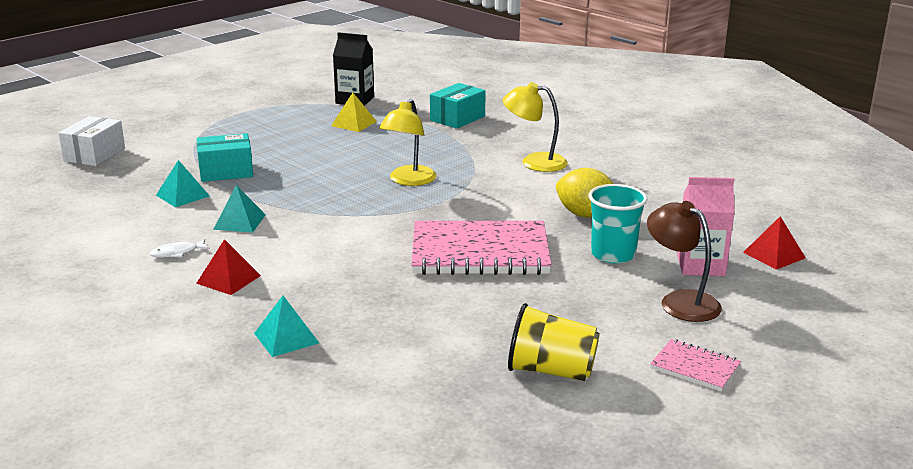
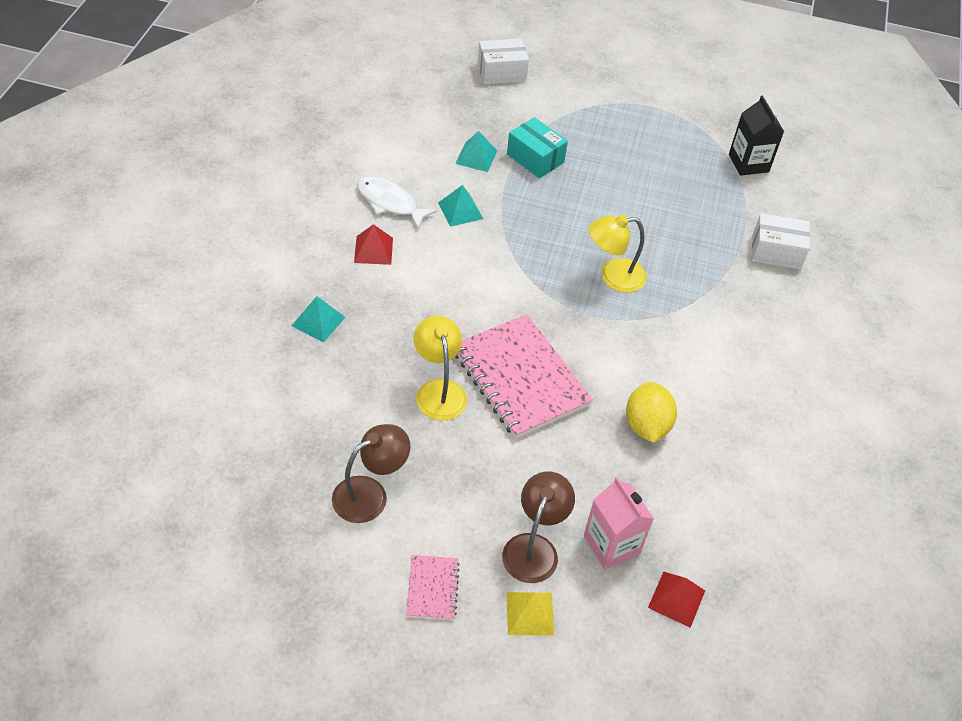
camera: 55 degrees right, 25 degrees up
(177, 253) = (390, 203): white fish -> white fish, size x1.83
(354, 123) = (696, 187): yellow pyramid -> yellow pyramid (530, 613)
(457, 118) = (776, 252): turquoise box -> white box
(534, 162) = (727, 347): yellow lamp -> yellow lamp (439, 390)
(551, 371) = (370, 494): yellow cup -> brown lamp
(613, 254) = (584, 472): turquoise cup -> none

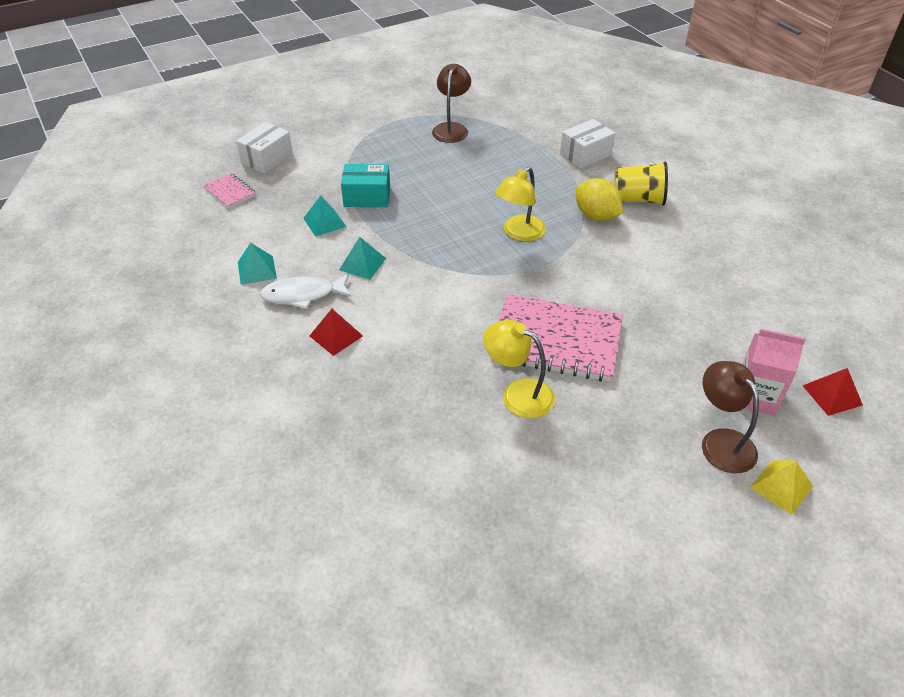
camera: 40 degrees left, 5 degrees down
(318, 321) = (364, 418): turquoise pyramid -> turquoise pyramid (257, 270)
(370, 494) = (576, 508): brown lamp -> brown lamp (451, 128)
(432, 588) = (708, 532): pink notebook -> pink notebook (230, 192)
(646, 426) = (666, 307): yellow lemon -> yellow lemon (596, 216)
(748, 163) = (500, 116): black carton -> none
(762, 325) = (638, 199): none -> yellow cup

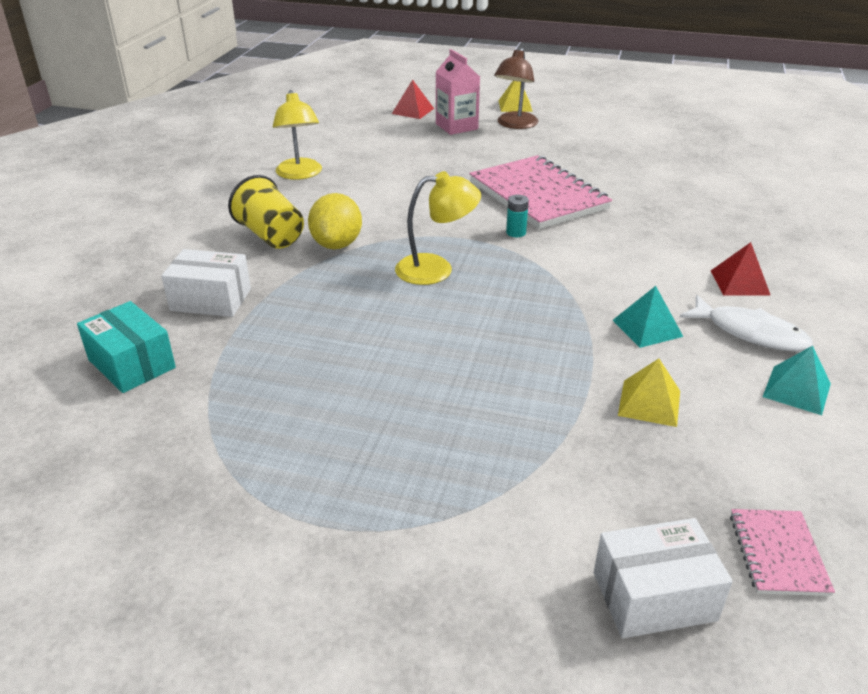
camera: 135 degrees left, 10 degrees down
(324, 222) = (649, 403): turquoise pyramid -> yellow pyramid
(367, 197) = (550, 405): turquoise box -> turquoise box (131, 364)
(451, 128) = (276, 442): brown lamp -> none
(518, 291) = (516, 232): none -> turquoise battery
(518, 393) = (613, 187): yellow lamp -> yellow lamp (300, 174)

